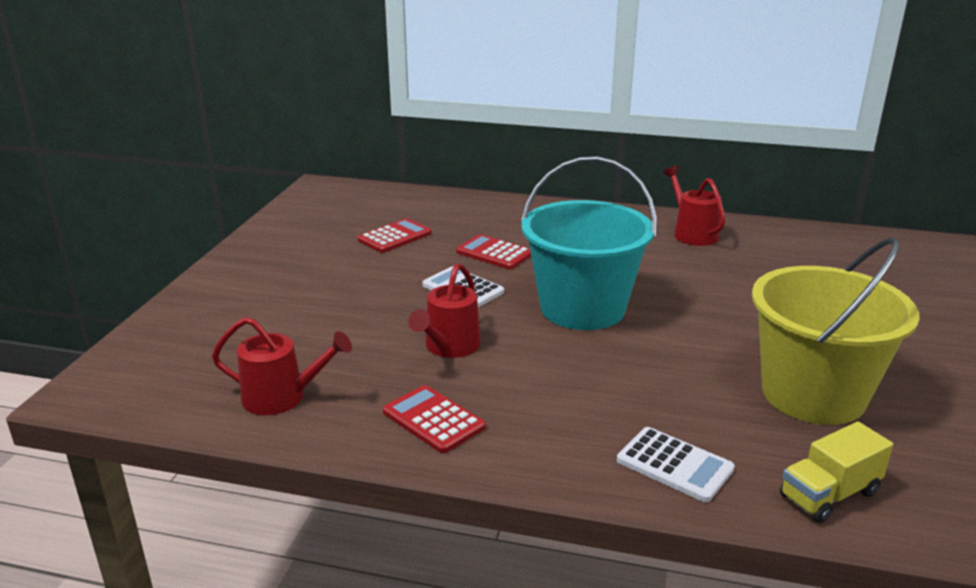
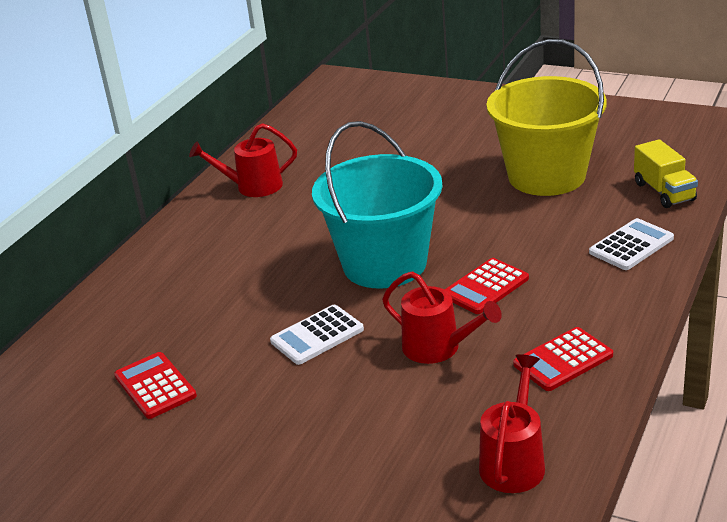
camera: 75 degrees left, 5 degrees up
(494, 253) = (239, 310): red calculator -> red calculator (485, 287)

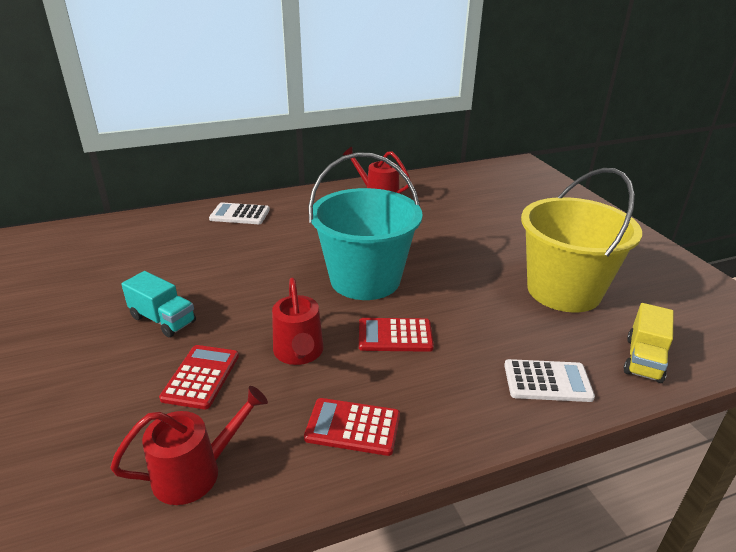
camera: 40 degrees right, 0 degrees up
(155, 386) = (151, 266): red calculator -> red calculator (201, 377)
(272, 410) = (163, 320): none -> turquoise truck
(317, 335) = (258, 295): white calculator -> white calculator (240, 214)

